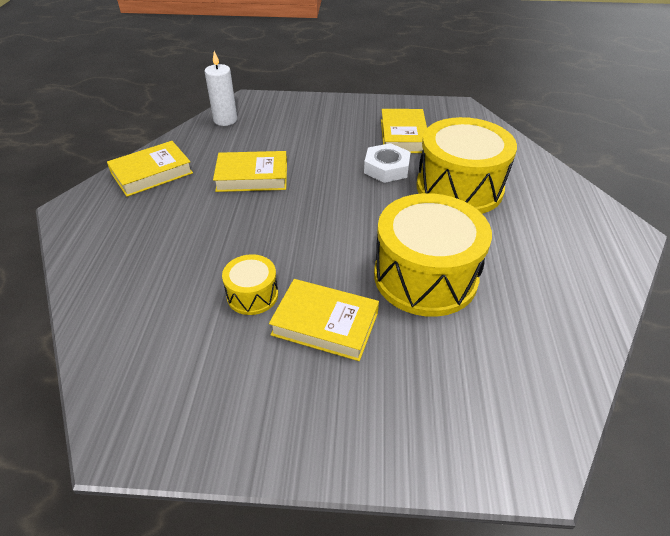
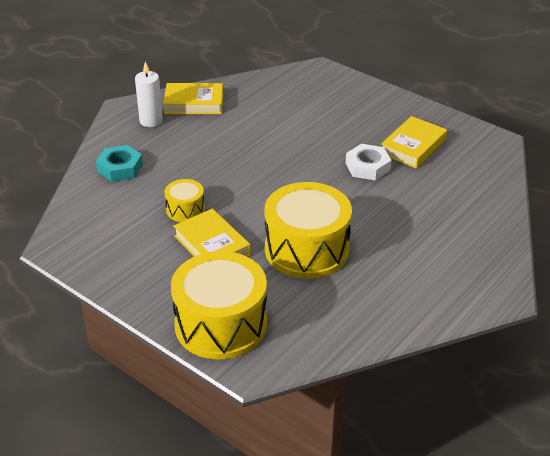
camera: 35 degrees right, 5 degrees down
(124, 280) = (120, 168): none -> turquoise nut
(225, 120) = (283, 80): white candle -> white candle (151, 121)
(252, 176) = (260, 133): yellow book -> none
(459, 188) = (408, 204): yellow drum -> yellow drum (221, 324)

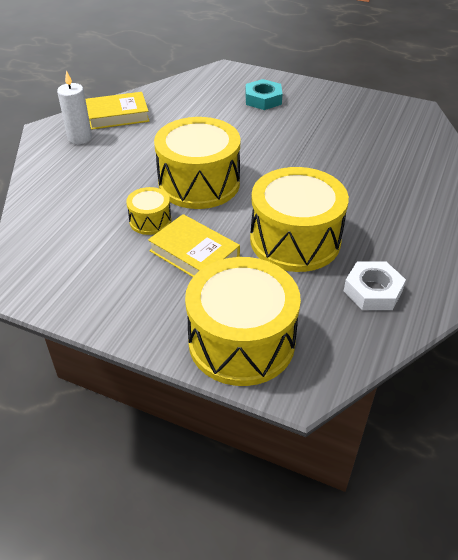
camera: 15 degrees left, 5 degrees up
(120, 168) = (63, 189): turquoise nut -> turquoise nut (263, 99)
(243, 182) = (199, 183): none -> yellow drum
(367, 167) = (314, 149): white nut -> white nut (373, 291)
(413, 147) = (346, 125): yellow book -> none

